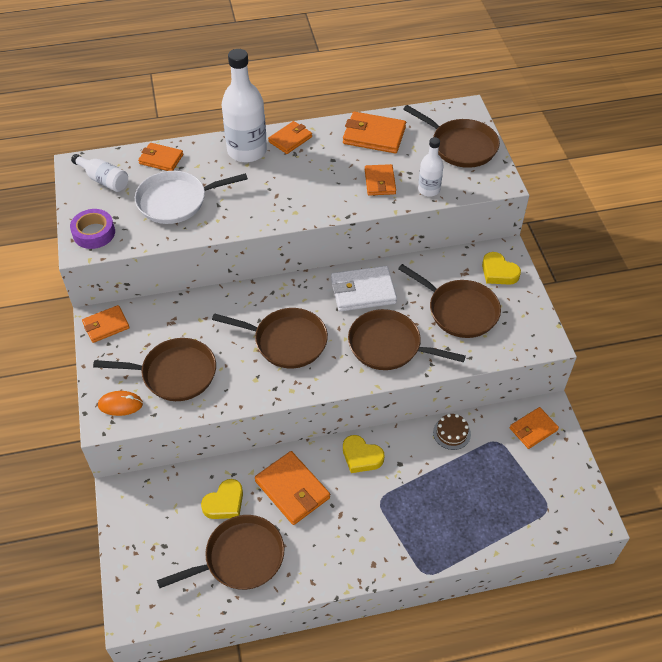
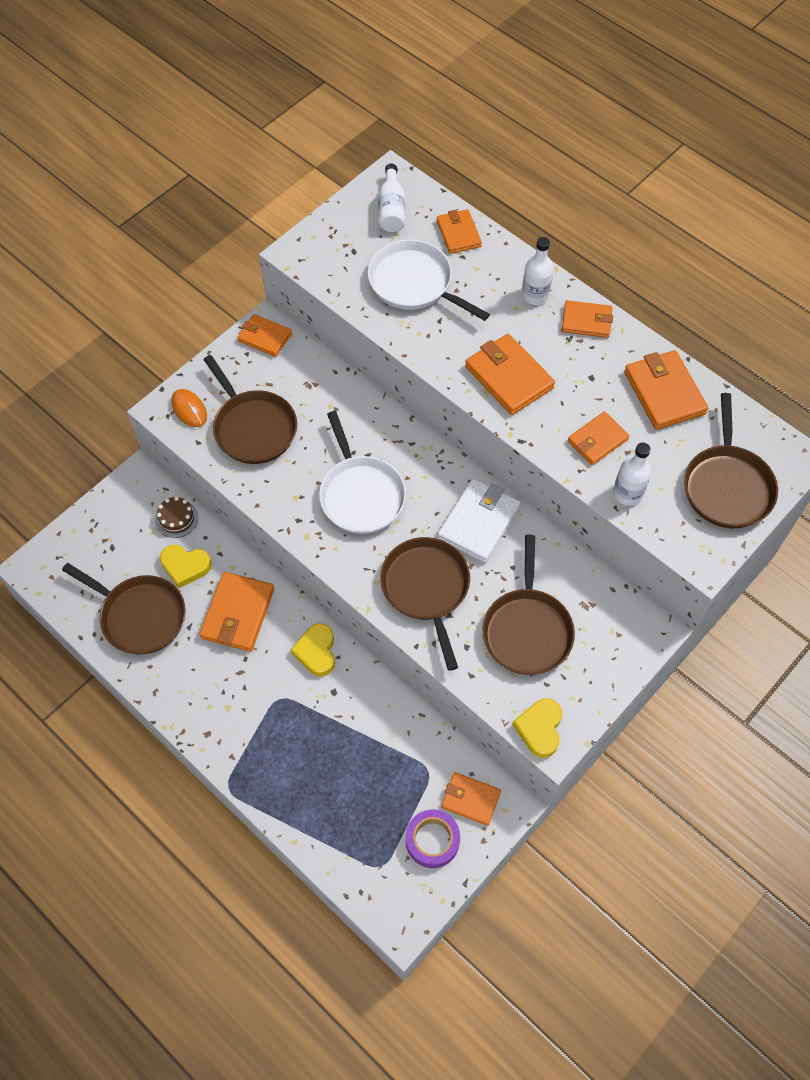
camera: 55 degrees right, 10 degrees up
(94, 233) = (320, 249): purple tape -> purple tape (432, 840)
(247, 151) = (535, 295): white bottle -> white bottle, size x0.54
(286, 341) = (361, 494): brown pan -> white pan
(295, 196) = (509, 377): none -> orange wallet
(363, 291) = (478, 523): white wallet -> white wallet turned 75 degrees clockwise
(451, 433) = (405, 720): brown cake -> brown cake (176, 518)
(498, 272) = (615, 639): yellow heart -> yellow heart (539, 729)

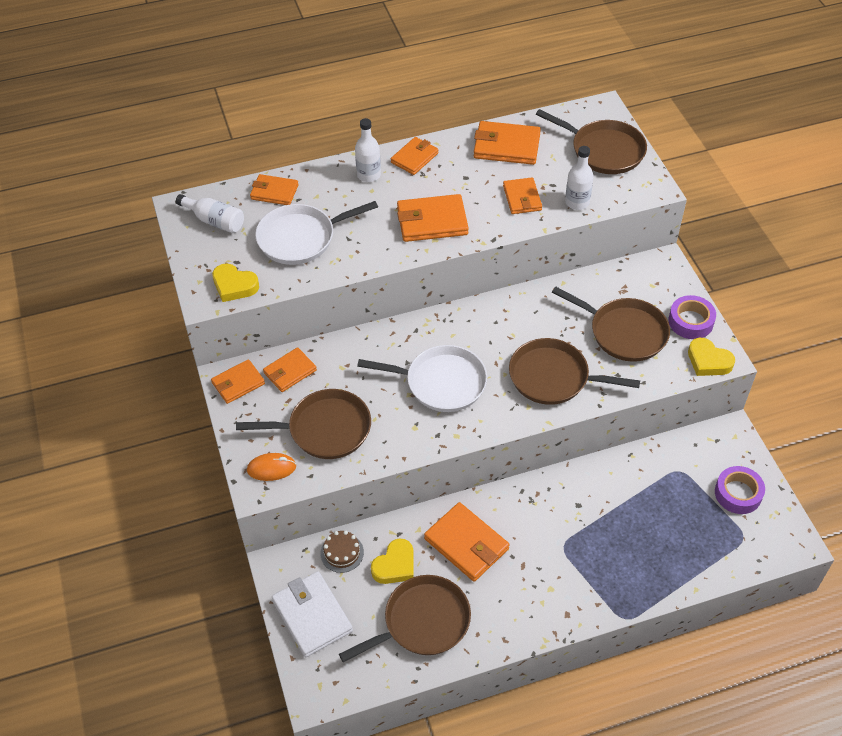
camera: 60 degrees left, 10 degrees down
(316, 652) = (535, 501): yellow heart -> yellow heart (234, 286)
(470, 799) = (716, 454): orange wallet -> orange wallet (290, 371)
(478, 523) = (515, 320): white wallet -> white wallet (312, 616)
(584, 690) = (690, 321): none -> purple tape

